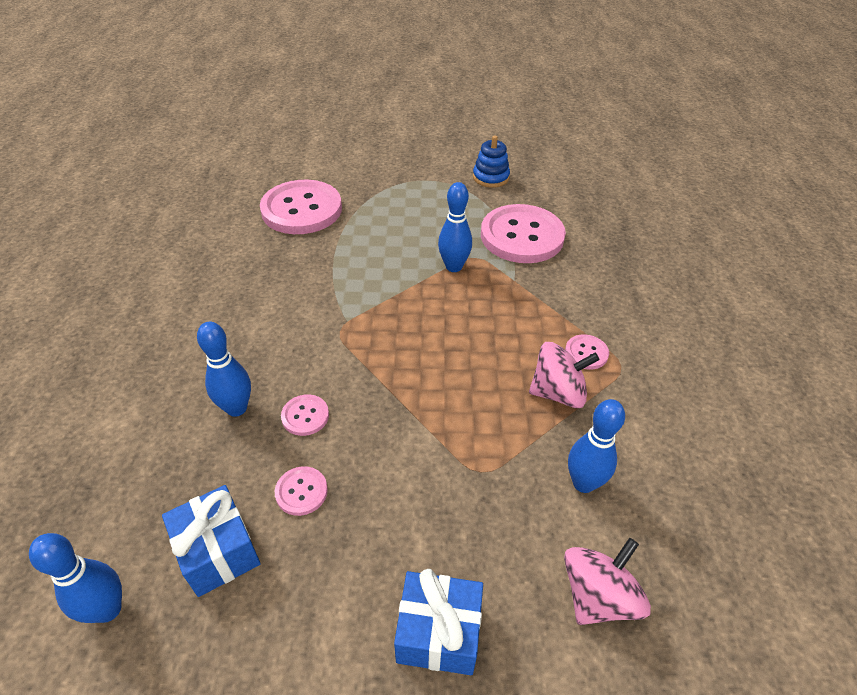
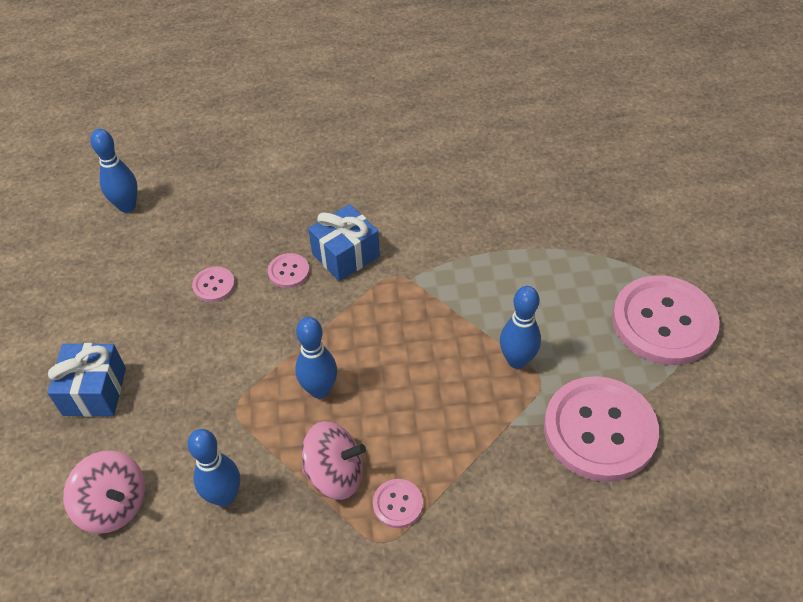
camera: 85 degrees right, 5 degrees up
(218, 551) = (165, 249): blue gift -> blue gift (345, 255)
(236, 408) = (293, 225): blue bowling pin -> blue bowling pin (319, 390)
(301, 209) = (578, 206): pink button -> pink button (663, 322)
(490, 177) = (725, 386): blue stacking toy -> none
(558, 392) = (335, 474): pink spinning top -> pink spinning top turned 75 degrees counterclockwise

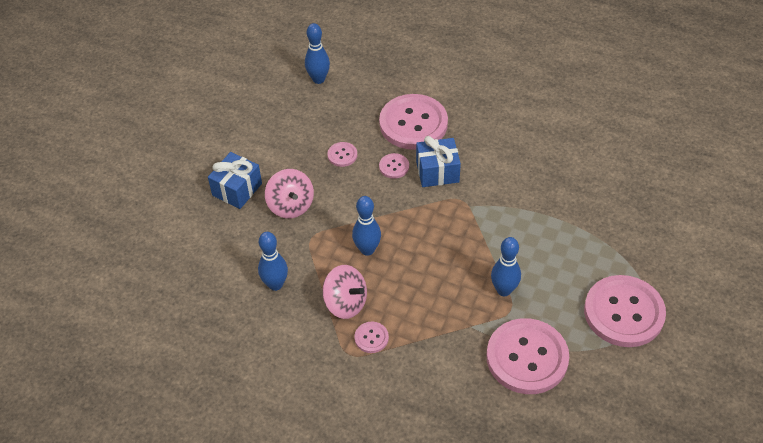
camera: 30 degrees right, 0 degrees up
(114, 505) = (213, 259): pink spinning top -> pink spinning top (291, 205)
(280, 211) = (413, 123): none -> pink button

